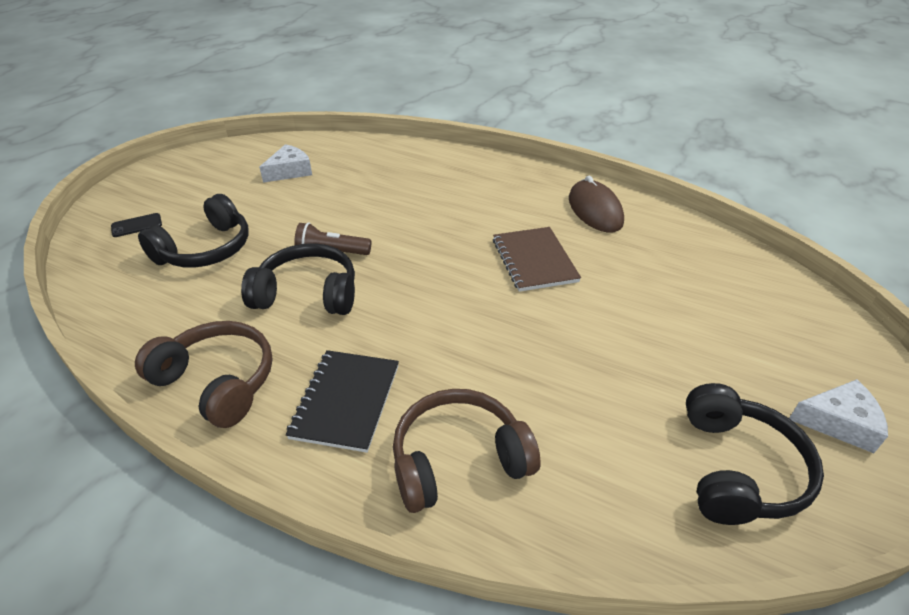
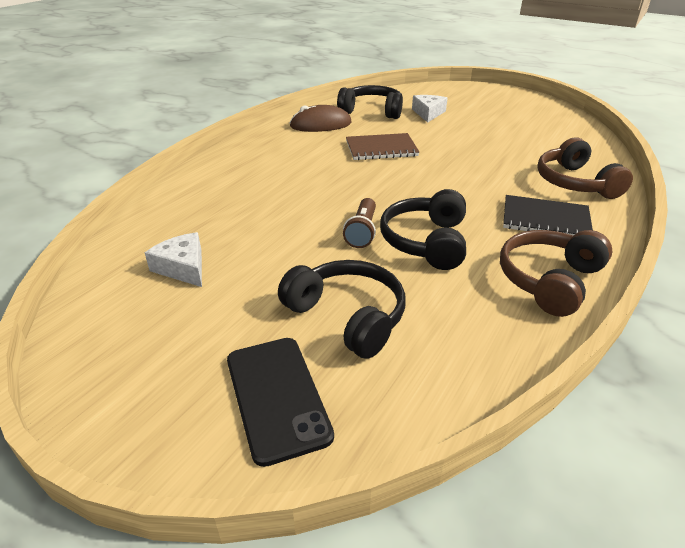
camera: 85 degrees left, 5 degrees down
(136, 225) = (277, 397): black phone -> black phone, size x2.04
(737, 469) = (545, 121): black headphones -> black headphones (371, 111)
(838, 422) = (507, 99): white cheese -> white cheese (428, 113)

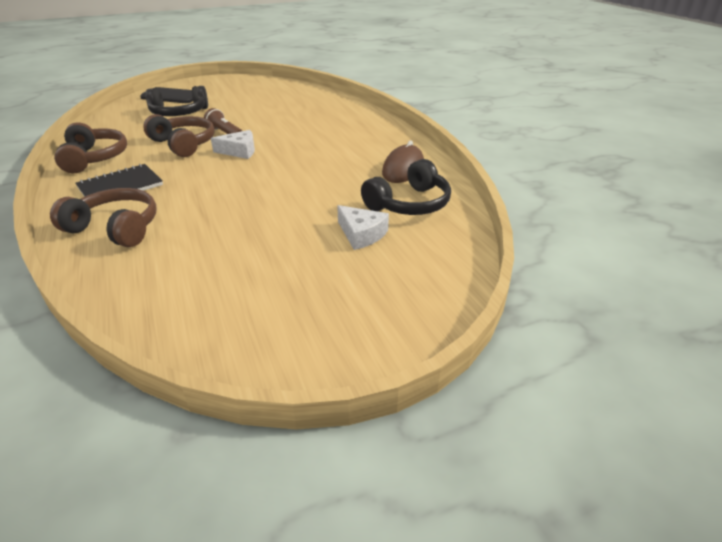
camera: 125 degrees right, 0 degrees up
(183, 267) = (271, 97): white cheese -> white cheese (239, 151)
(381, 149) = (314, 175): brown notebook -> none
(426, 242) = (183, 144): black headphones -> brown headphones

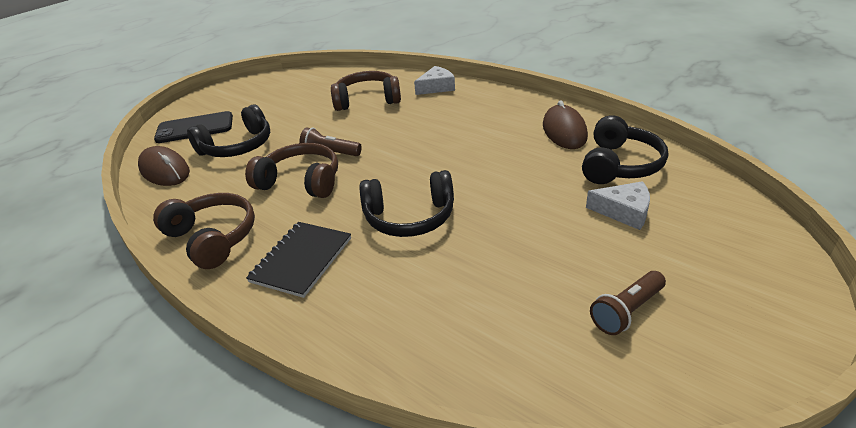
camera: 25 degrees left, 0 degrees up
(115, 228) = (373, 311): brown headphones -> brown headphones (367, 100)
(123, 114) = (164, 170): none -> brown mouse
(214, 185) = (409, 217): none -> black headphones
(239, 151) = (378, 168): white cheese -> white cheese (436, 87)
(260, 293) = (626, 311): none -> brown flashlight

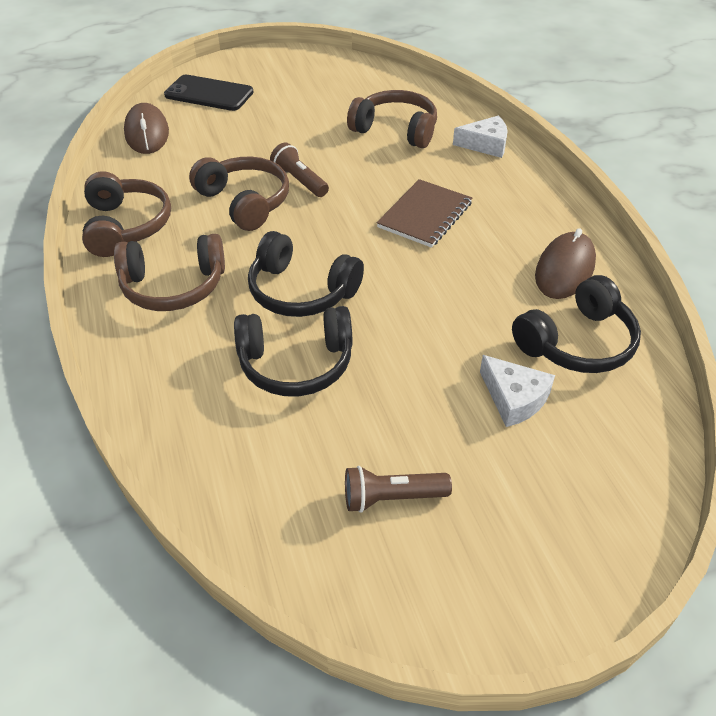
camera: 30 degrees right, 10 degrees up
(237, 146) = (226, 133): black headphones -> black headphones (296, 363)
(301, 260) = (174, 286): black notebook -> brown headphones
(443, 138) = (425, 215): none -> brown notebook

